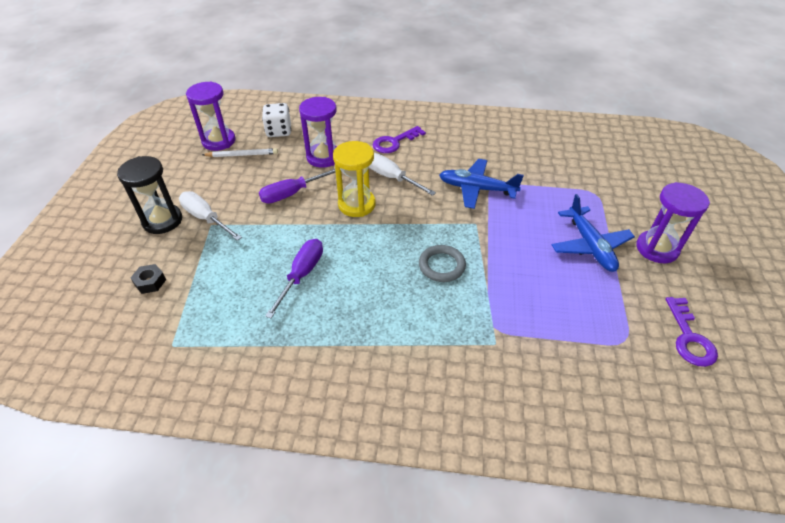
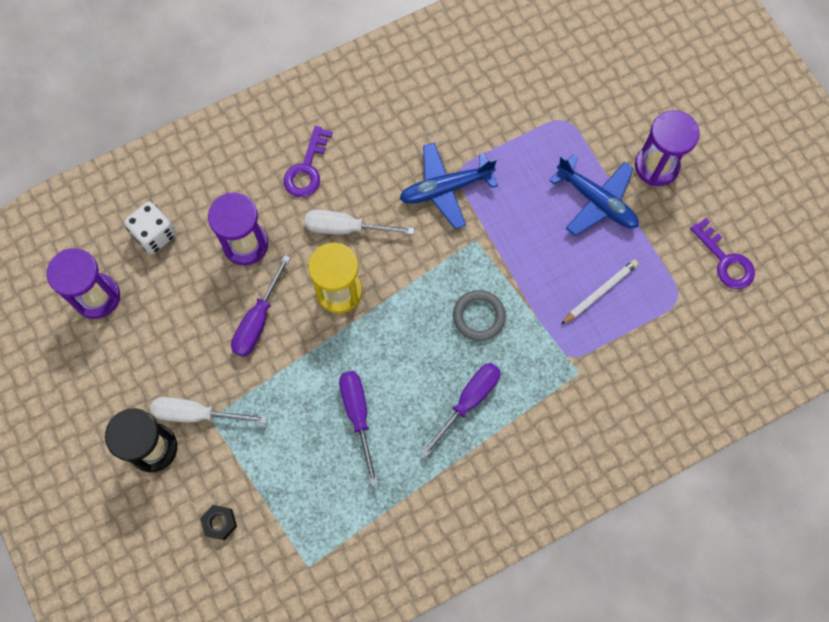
camera: 35 degrees left, 25 degrees up
(242, 155) = (148, 300): white pencil -> white pencil (600, 292)
(388, 312) = (468, 401): none -> purple screwdriver

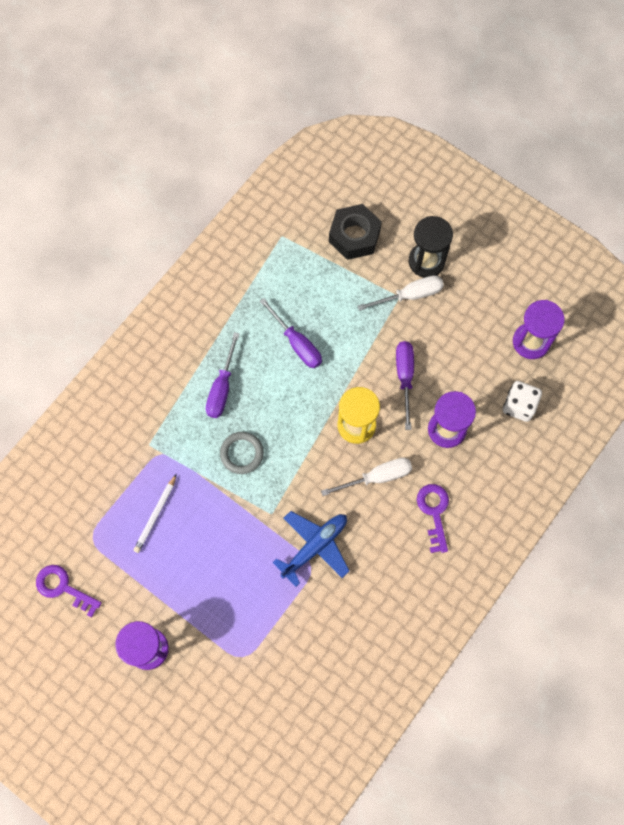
camera: 155 degrees right, 0 degrees up
(219, 523) = (354, 236): black nut -> black nut, size x2.06
(596, 201) = (187, 592): blue plane -> none

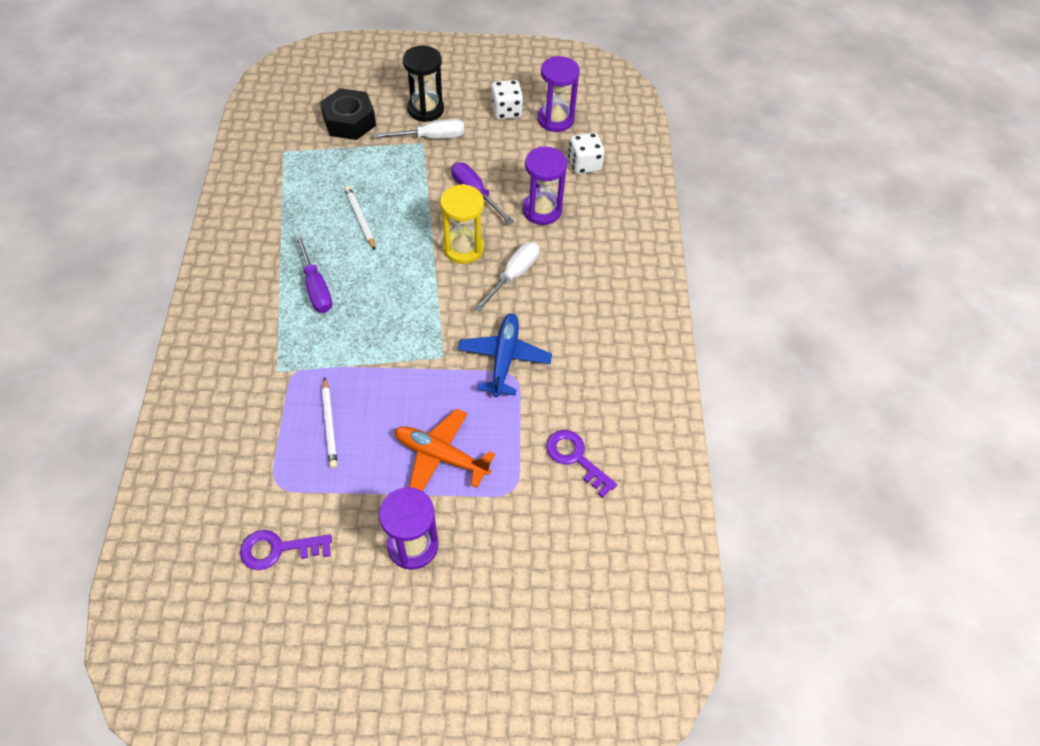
camera: 40 degrees left, 15 degrees down
(213, 594) = (440, 456): none -> orange plane
(242, 453) = (376, 326): grey ring -> none
(297, 343) = (360, 218): purple screwdriver -> white pencil
(410, 295) = (431, 137): white screwdriver -> white screwdriver turned 45 degrees clockwise
(434, 512) = (583, 273): purple key -> purple key (575, 458)
(495, 306) = (506, 111): none -> white dice

